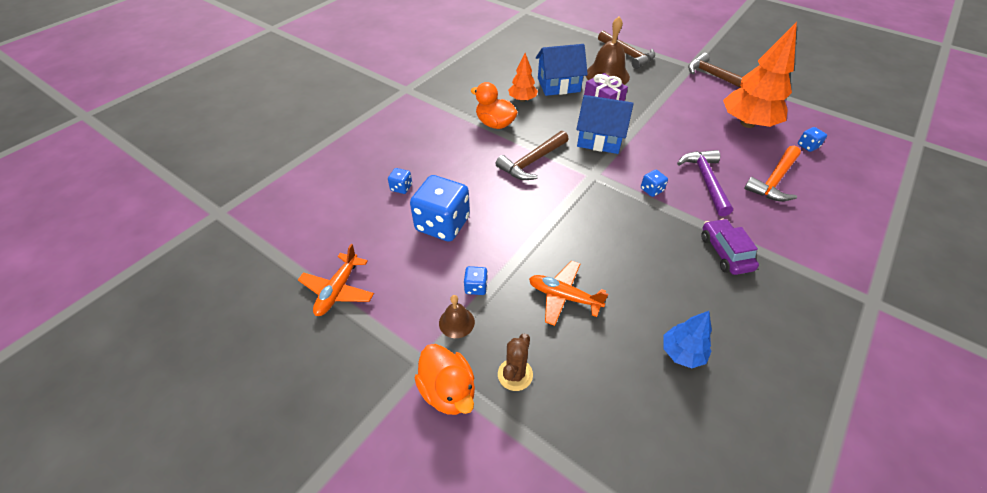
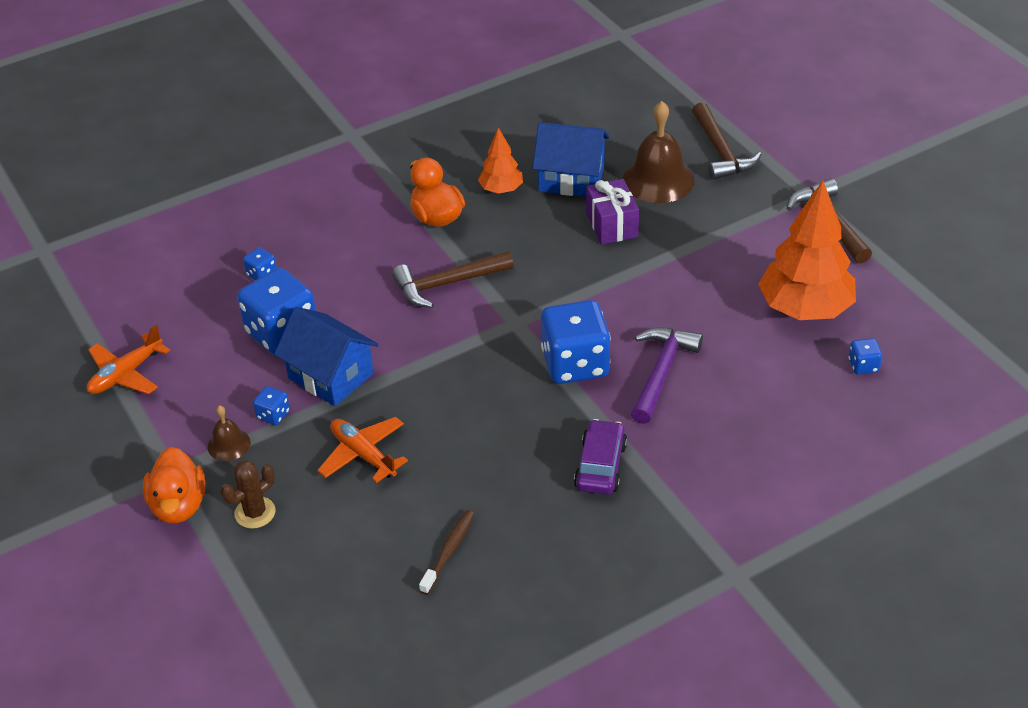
camera: 25 degrees right, 5 degrees down
(599, 139) = (563, 276): blue house -> blue house (331, 376)
(651, 190) = (575, 364): blue dice -> blue dice, size x2.29
(682, 353) = (449, 551): blue tree -> brown toothbrush
(774, 180) = (760, 399): orange hammer -> none

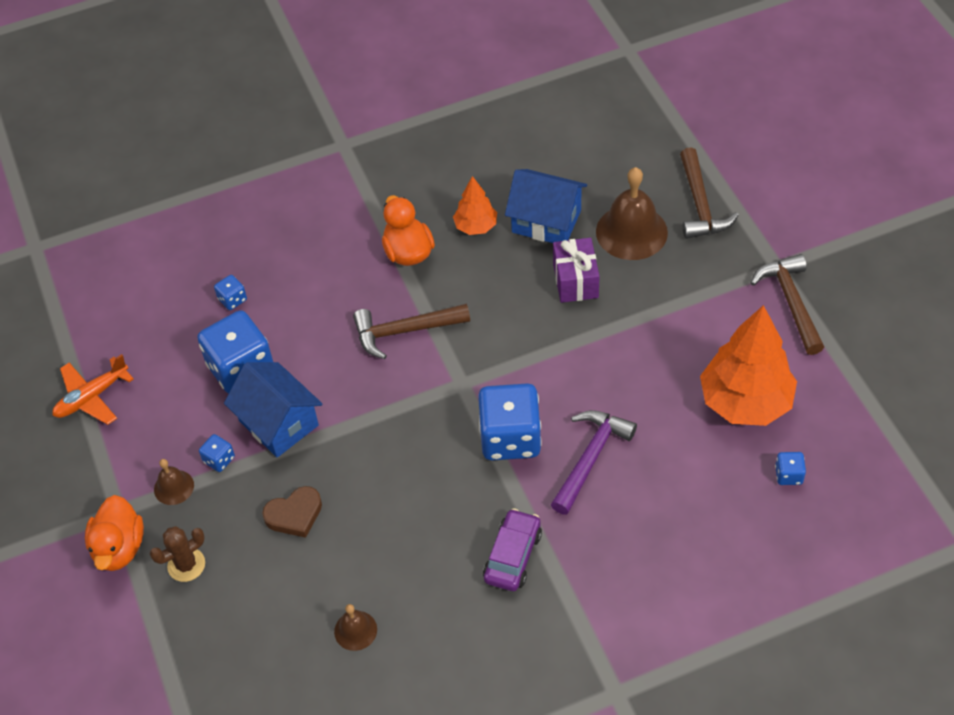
camera: 10 degrees right, 10 degrees up
(363, 455) = (294, 515): orange plane -> brown heart
(449, 551) = (355, 630): brown toothbrush -> brown bell

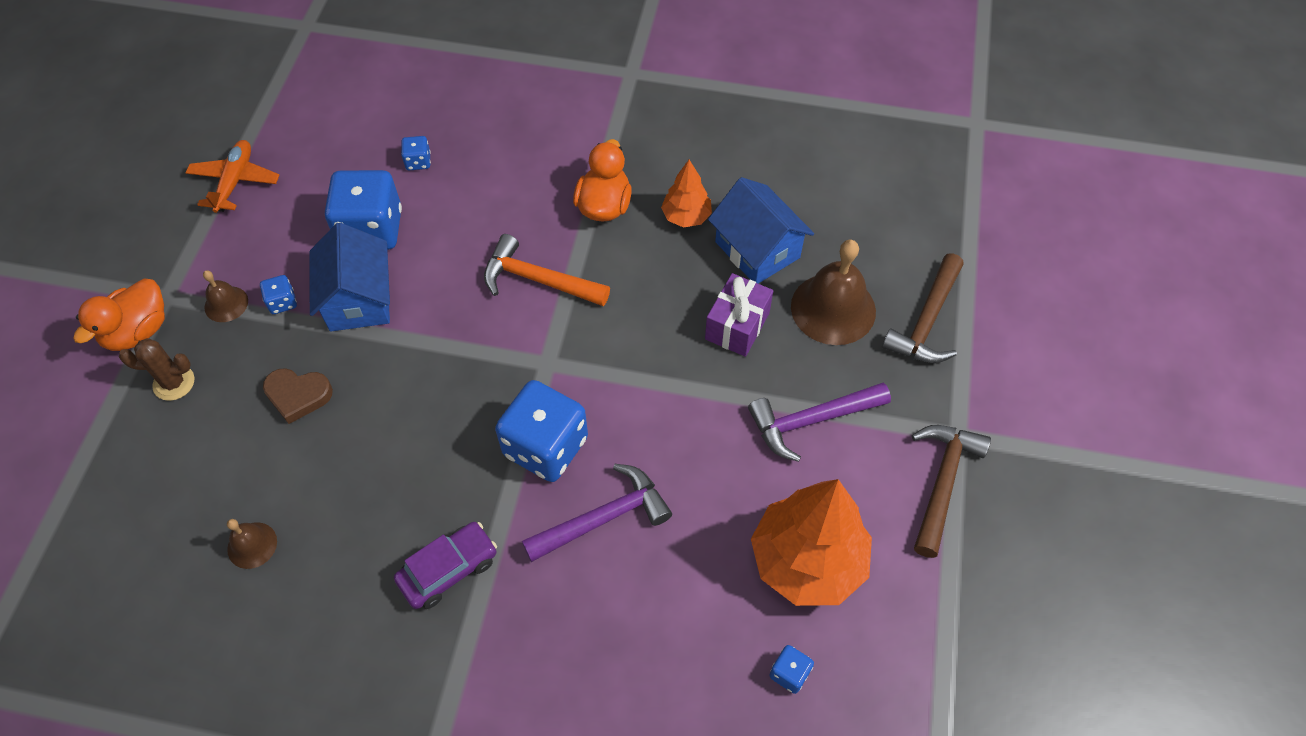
camera: 30 degrees right, 5 degrees up
(92, 397) = (235, 181): orange plane -> orange plane turned 105 degrees clockwise
(405, 331) = (538, 280): brown hammer -> orange hammer
(677, 313) = (811, 421): none -> purple hammer

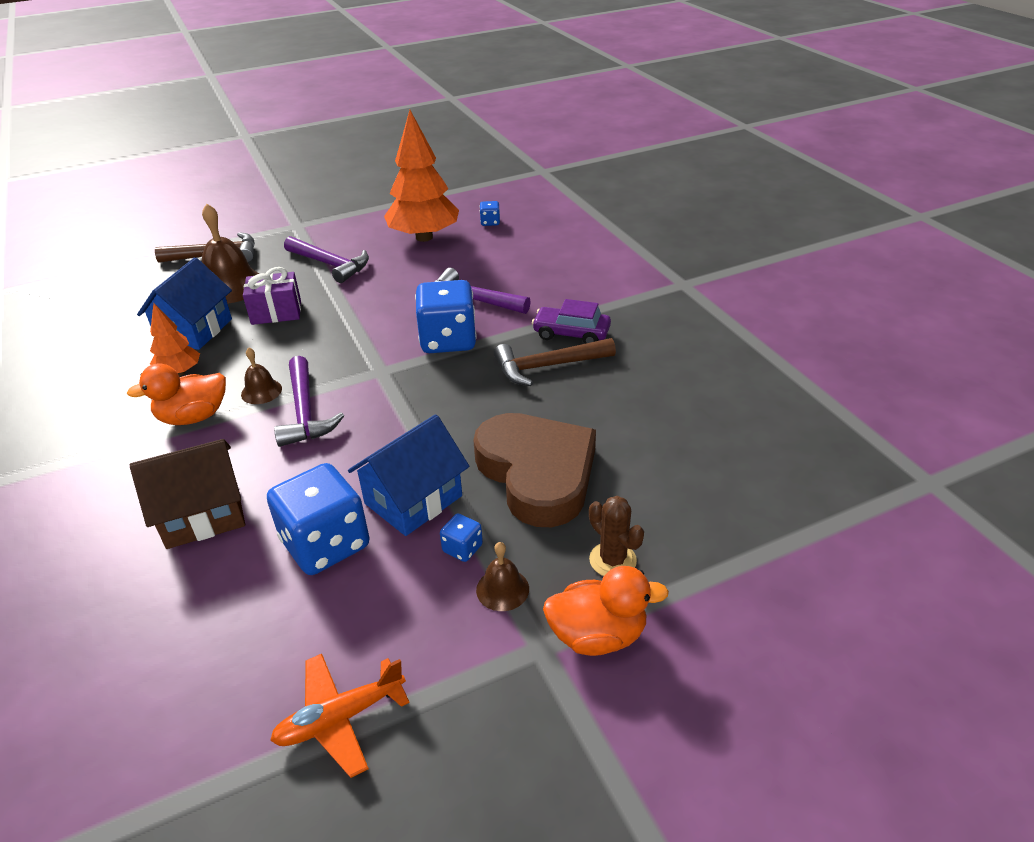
camera: 125 degrees left, 20 degrees down
(252, 545) = (664, 418): brown bell -> brown bell (261, 391)
(298, 395) = (537, 473): brown heart -> brown heart, size x2.12
(418, 162) = (206, 567): blue dice -> none
(473, 175) = (203, 515): none -> brown house
(538, 280) = (305, 411): orange hammer -> purple hammer
(942, 483) = (334, 220): brown hammer -> brown hammer (548, 366)

